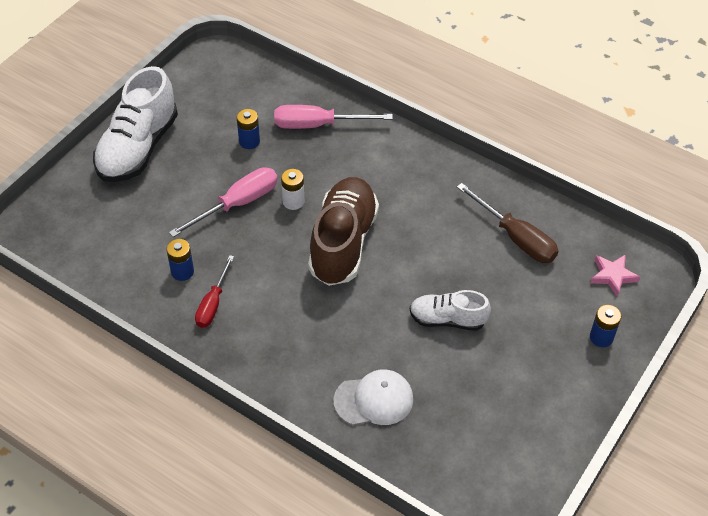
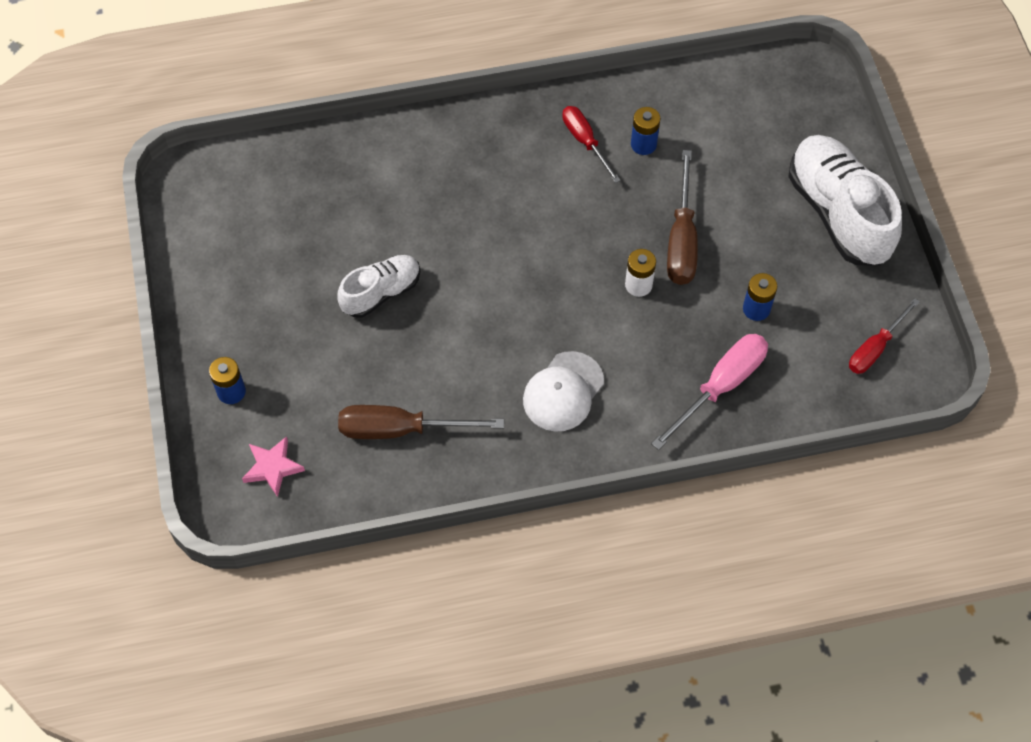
camera: 135 degrees right, 10 degrees up
(219, 81) = (875, 348): none -> red screwdriver
(237, 204) = (681, 239): pink screwdriver -> brown screwdriver
(343, 242) = (548, 284): brown shoe -> none
(374, 400) = (370, 177): white cap -> white cap (563, 392)

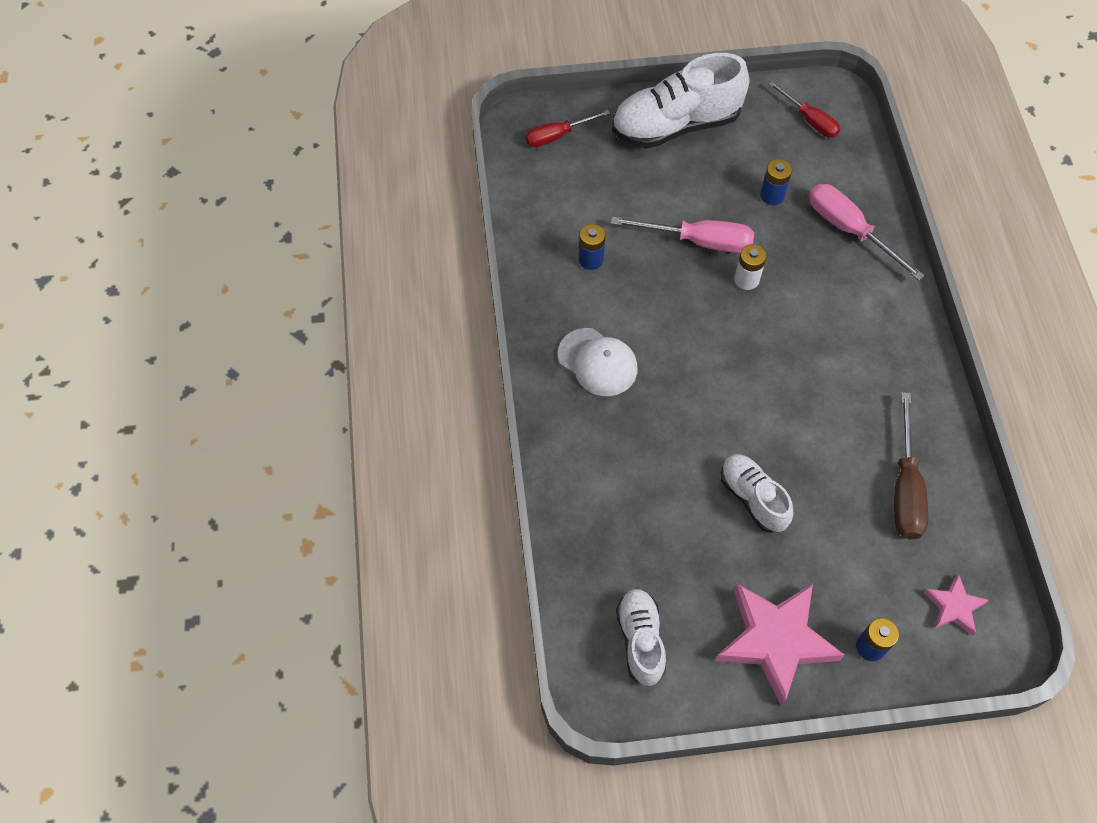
camera: 85 degrees left, 0 degrees up
(236, 205) = (640, 640): none -> white shoe
(237, 312) = (775, 640): none -> pink star
(563, 392) = (859, 349): white cap -> white cap (597, 362)
(585, 141) = (583, 306): red screwdriver -> red screwdriver (557, 136)
(681, 239) = (698, 241): brown screwdriver -> pink screwdriver

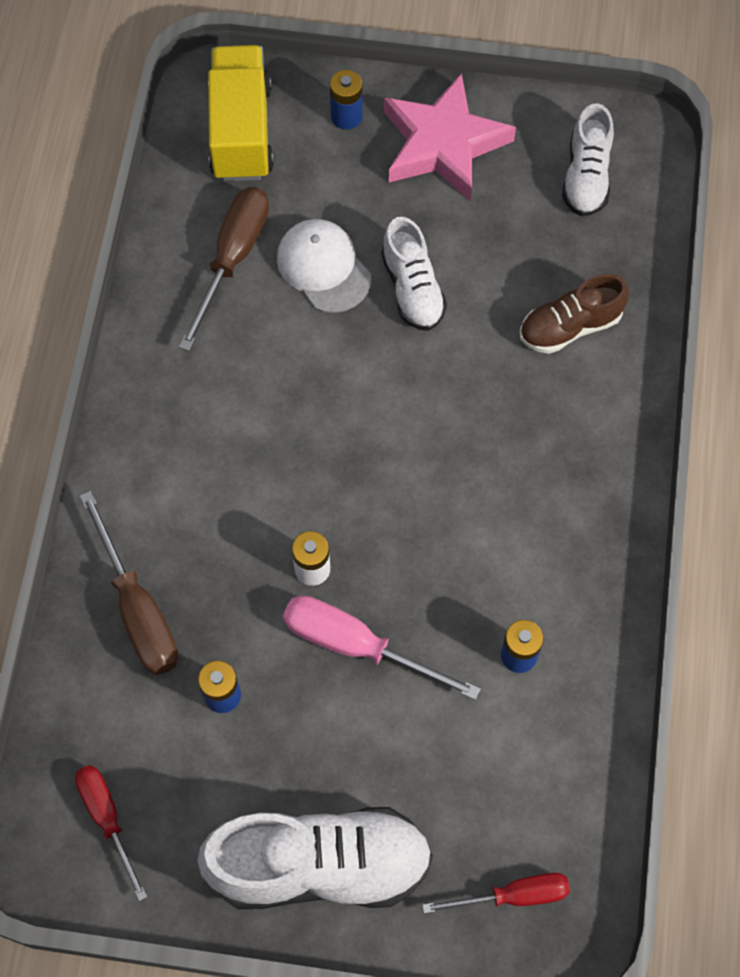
camera: 165 degrees left, 5 degrees up
(597, 362) = (549, 500): white cap -> white cap (323, 267)
(618, 497) = (570, 327): none -> brown shoe
(849, 230) = (138, 609): pink screwdriver -> brown screwdriver
(953, 607) = (241, 131): pink star -> yellow truck

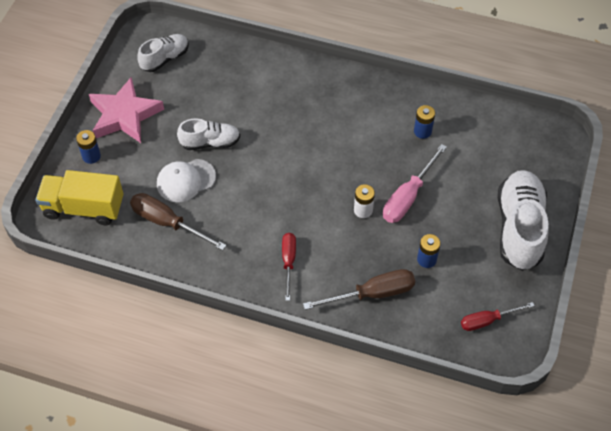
camera: 80 degrees left, 10 degrees down
(513, 895) = (539, 153): red screwdriver -> red screwdriver (288, 262)
(570, 327) = (250, 81): brown shoe -> none
(586, 177) = (165, 59): white shoe -> white shoe turned 60 degrees counterclockwise

